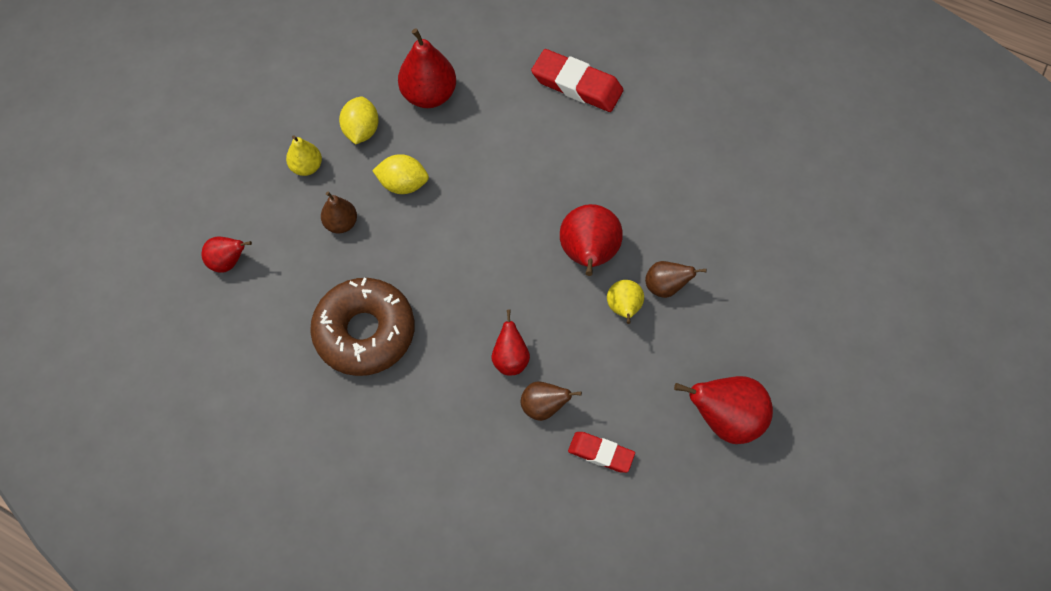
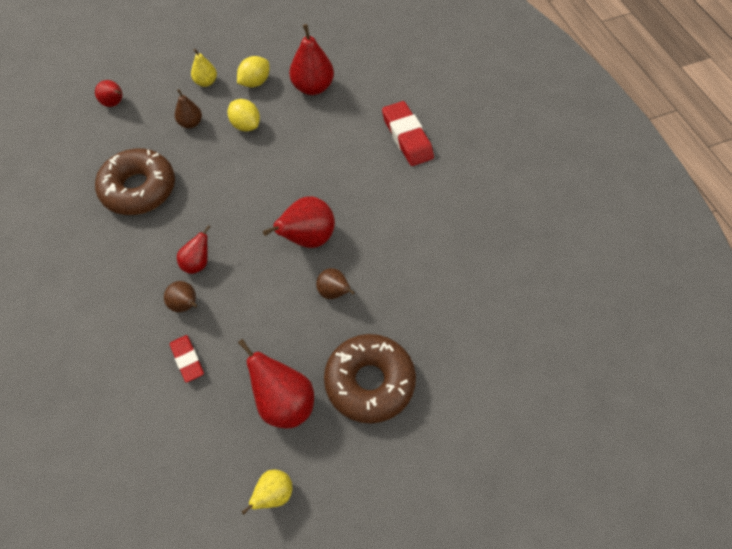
camera: 40 degrees right, 5 degrees down
(624, 308) = (294, 286): yellow pear -> yellow pear (274, 494)
(776, 341) = (369, 382): none -> brown donut

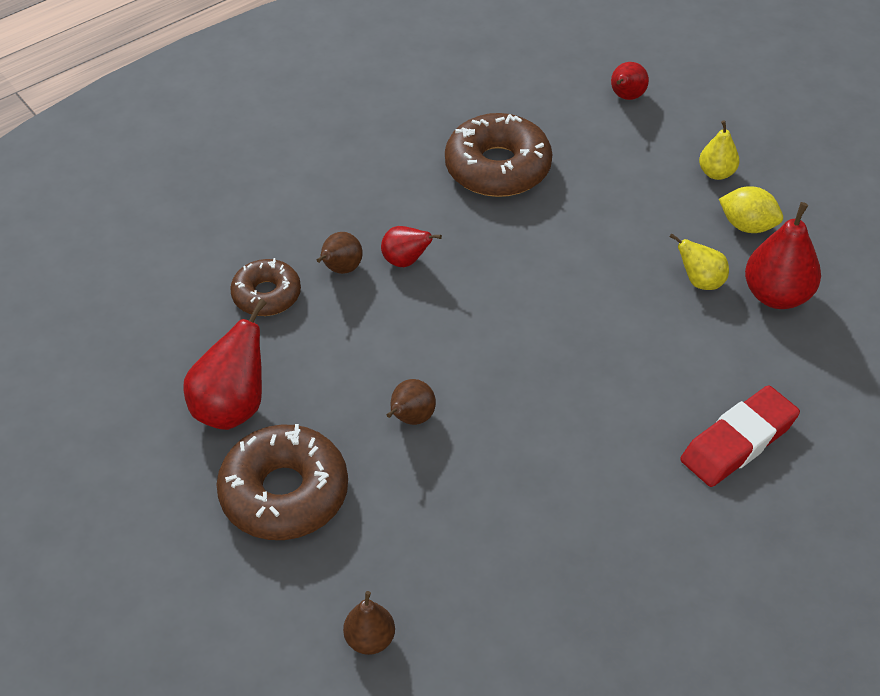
camera: 75 degrees right, 10 degrees down
(187, 359) = (266, 295): red eraser -> brown donut
(191, 123) = (632, 181): brown pear -> brown pear (370, 639)
(246, 125) = (659, 240): yellow lemon -> none
(274, 494) = (113, 430): yellow pear -> yellow pear (700, 281)
(307, 239) = (489, 365): red pear -> none

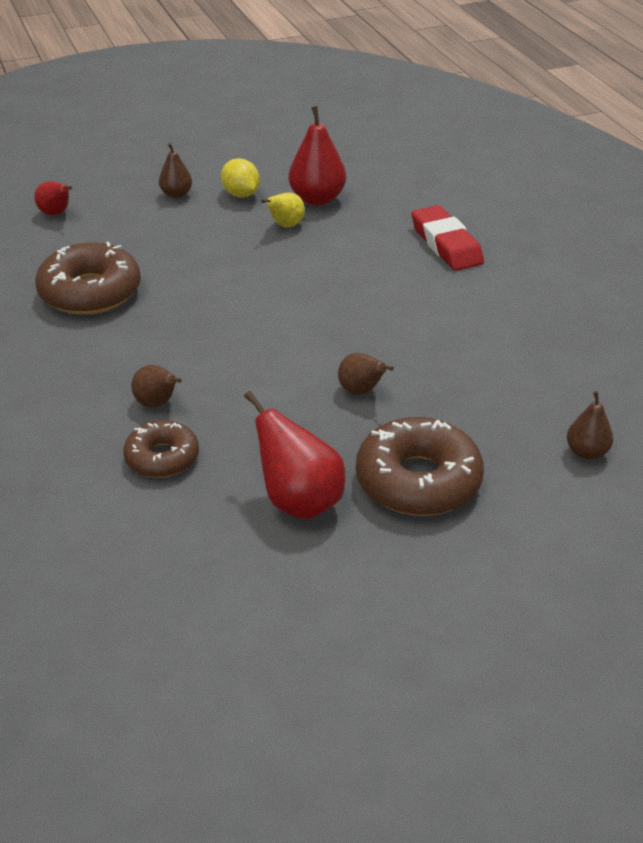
camera: 75 degrees left, 10 degrees down
(406, 261) = (172, 363): red pear -> none
(716, 173) = (176, 194): yellow pear -> brown pear
(747, 226) = (241, 194): yellow lemon -> yellow lemon turned 75 degrees counterclockwise

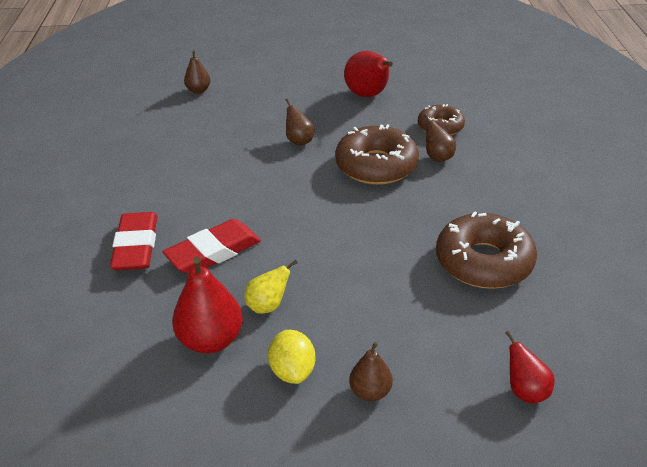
camera: 160 degrees left, 0 degrees up
(366, 253) = (213, 252): none -> red eraser
(418, 481) = (299, 93): brown donut -> brown donut (376, 166)

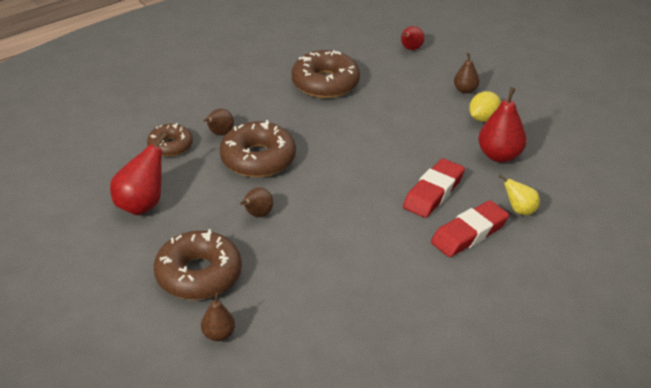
camera: 125 degrees left, 0 degrees up
(213, 252) = (433, 192): red eraser -> red eraser turned 75 degrees counterclockwise
(262, 98) = (198, 275): none -> brown donut
(268, 306) = (451, 147): yellow pear -> yellow pear (520, 210)

